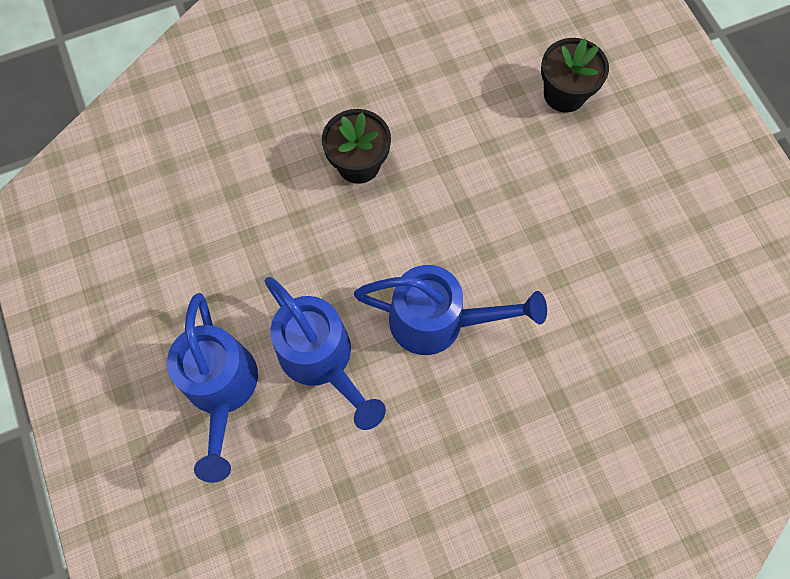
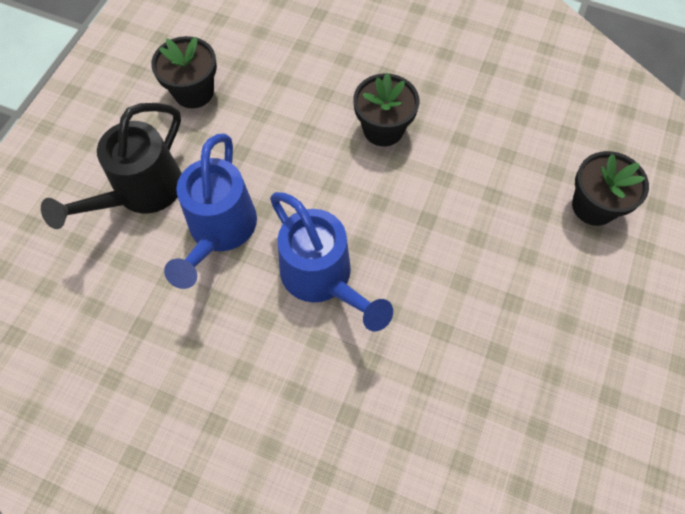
camera: 45 degrees right, 5 degrees down
(168, 267) = (194, 92): none -> black flower pot
(222, 389) = (141, 192): blue watering can -> black watering can

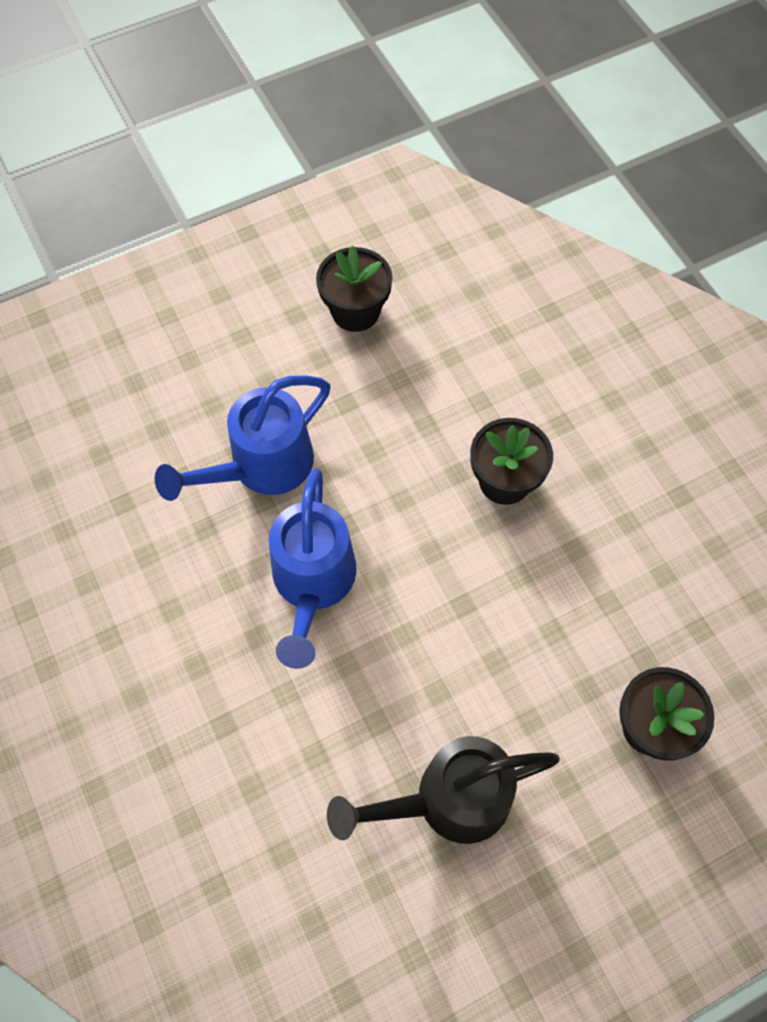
camera: 40 degrees right, 0 degrees up
(141, 192) = (226, 378): black watering can -> black watering can (449, 800)

